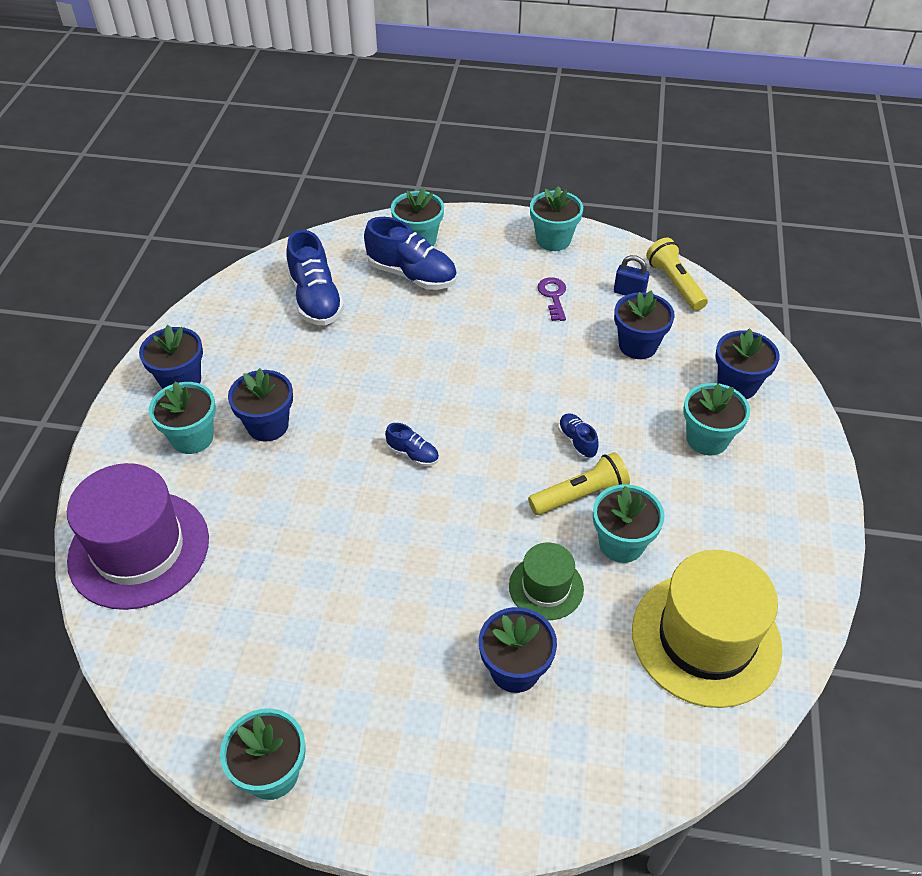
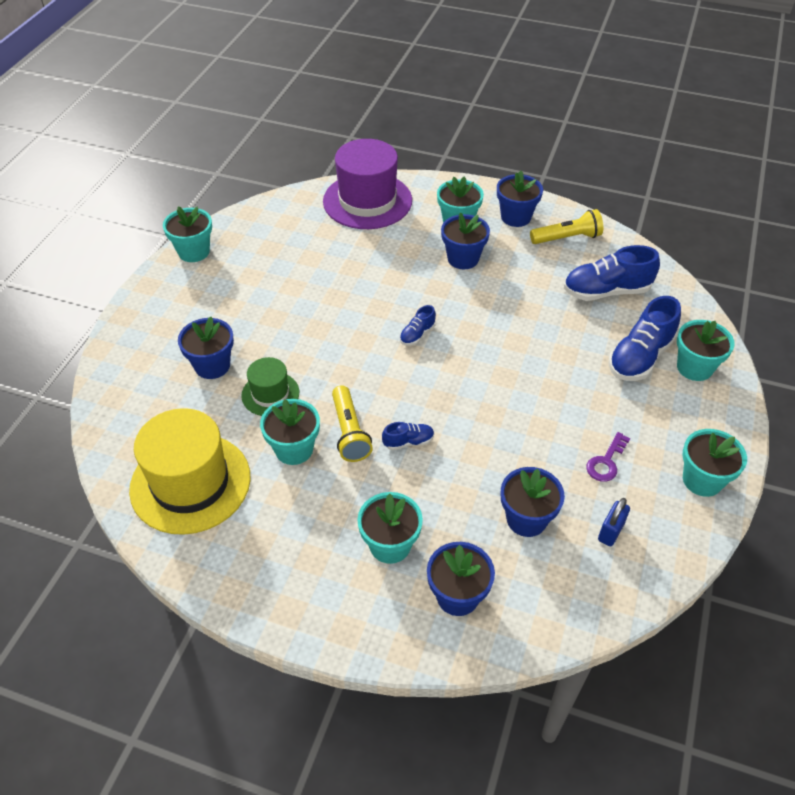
camera: 100 degrees right, 0 degrees up
(553, 296) = (606, 462): purple key -> purple key turned 120 degrees clockwise
(675, 284) = (625, 582): yellow flashlight -> yellow flashlight (567, 238)

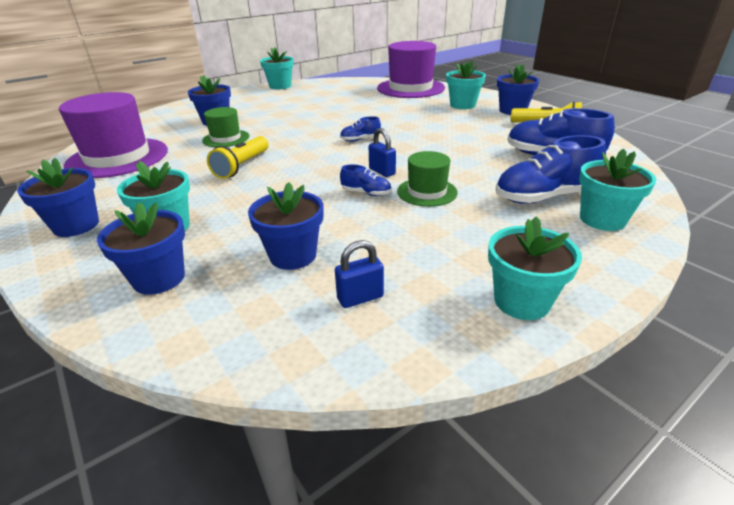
camera: 35 degrees right, 15 degrees down
(190, 483) = (118, 158): yellow hat -> purple hat
(294, 449) = (196, 163): turquoise flower pot -> none
(408, 442) = (272, 182): blue shoe -> blue shoe (366, 193)
(463, 259) = (444, 118): blue flower pot -> blue flower pot (76, 225)
(489, 379) = (382, 171): none -> blue padlock
(551, 392) = (427, 192): none -> green hat
(606, 462) = (423, 248): purple key -> none

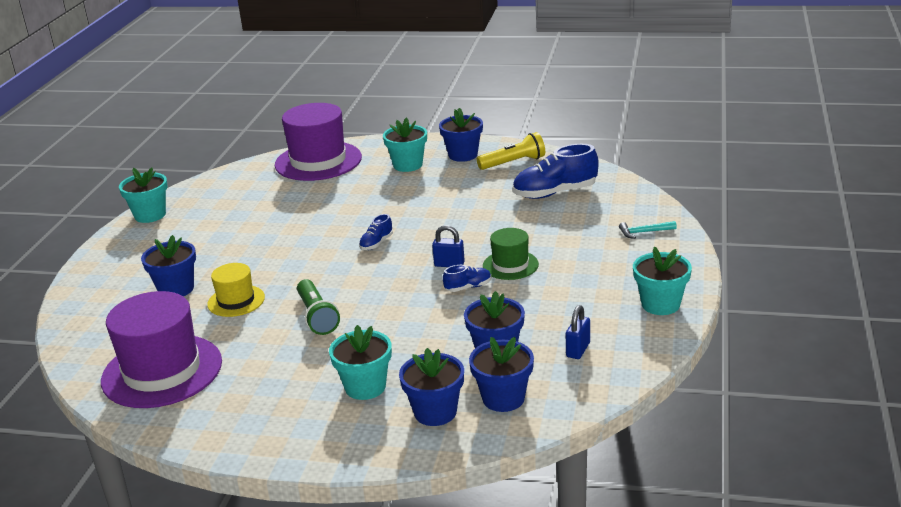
camera: 40 degrees left, 5 degrees down
(76, 225) = (282, 428): blue flower pot -> blue flower pot (503, 398)
(226, 138) = (236, 301): green hat -> yellow hat
(242, 166) = (317, 316): yellow flashlight -> green flashlight
(543, 197) = (592, 232): blue shoe -> none
(602, 219) = (644, 232): turquoise flower pot -> turquoise hammer

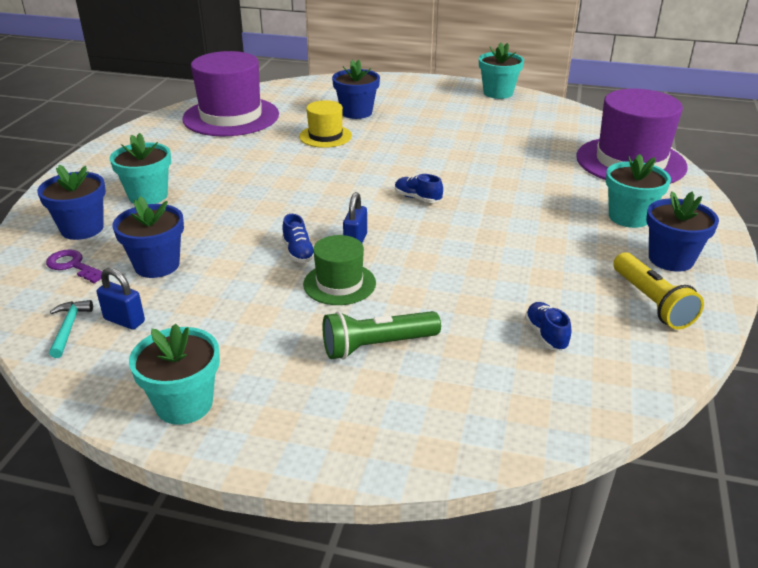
camera: 90 degrees right, 5 degrees up
(317, 316) = (280, 171): green flashlight -> green flashlight (377, 346)
(503, 398) = (73, 266): blue flower pot -> purple key
(555, 193) = (546, 335): blue shoe -> blue shoe, size x0.50
(644, 232) = (401, 417): turquoise hammer -> turquoise hammer (69, 328)

